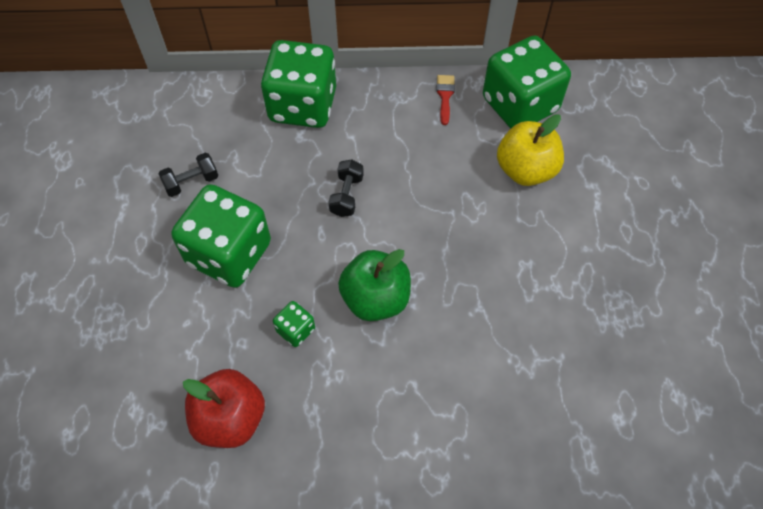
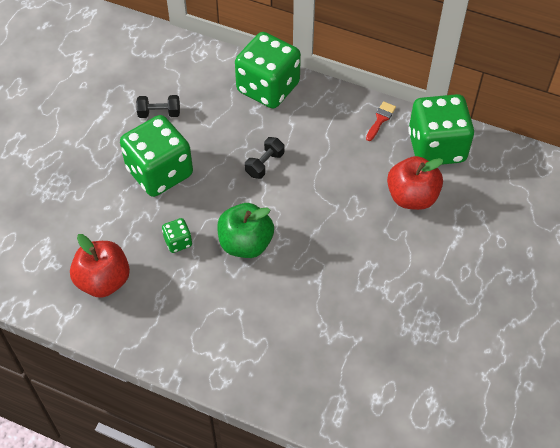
camera: 25 degrees right, 5 degrees down
(525, 170) = (412, 197): yellow apple -> red apple

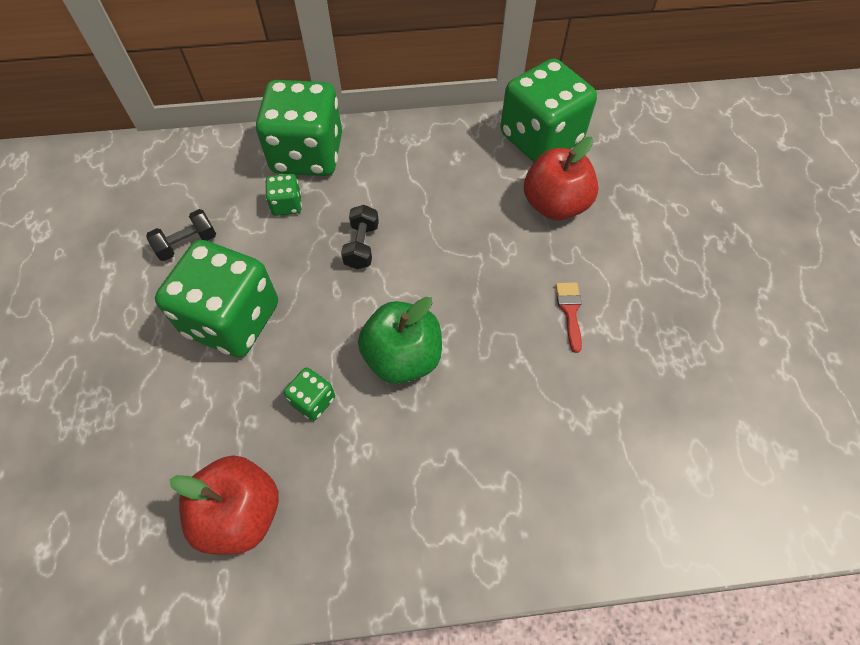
camera: 30 degrees left, 5 degrees up
(234, 116) = (287, 205): none -> green dice
(380, 119) = (460, 135): red brush -> red brush (570, 311)

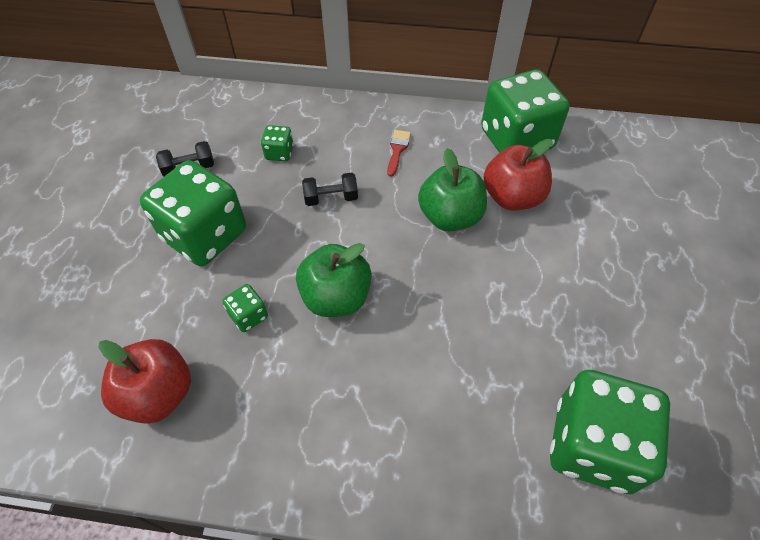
camera: 15 degrees right, 5 degrees down
(307, 154) = (309, 116): green dice -> green dice (593, 445)
(362, 246) = (331, 198): black dumbbell -> black dumbbell turned 60 degrees clockwise
(496, 240) = (450, 217): none -> green apple
(570, 311) = (498, 291): red brush -> red brush (397, 150)

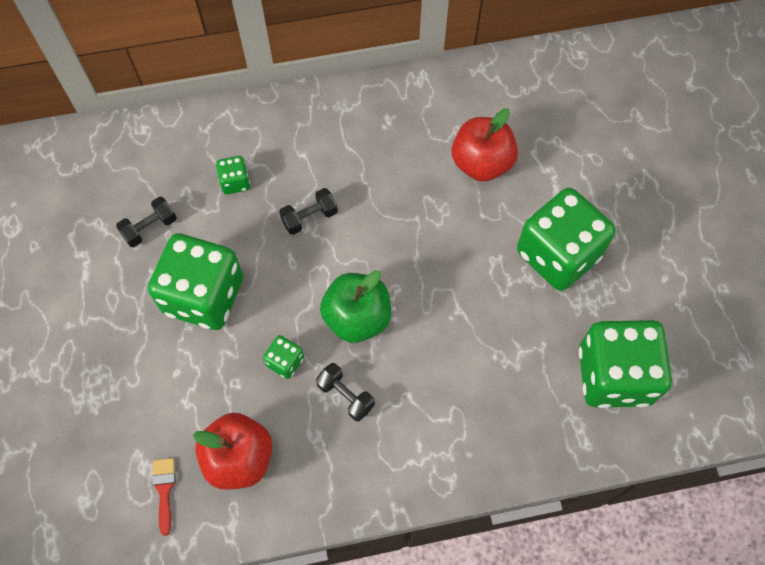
camera: 20 degrees left, 10 degrees up
(292, 368) = (345, 396): none -> black dumbbell
(397, 150) = (353, 142): red brush -> red brush (164, 490)
(450, 217) = (430, 202): green apple -> none
(516, 139) = (465, 95): green dice -> green dice (558, 254)

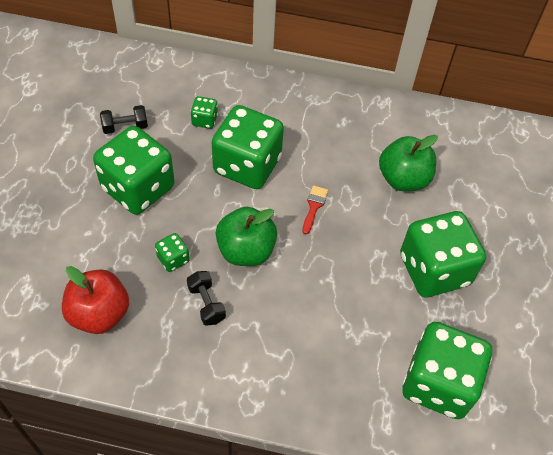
camera: 20 degrees right, 10 degrees down
(164, 490) = (31, 312): red brush -> red brush (314, 206)
(309, 217) = (247, 165): black dumbbell -> green dice
(481, 163) = (403, 179): red apple -> green apple

